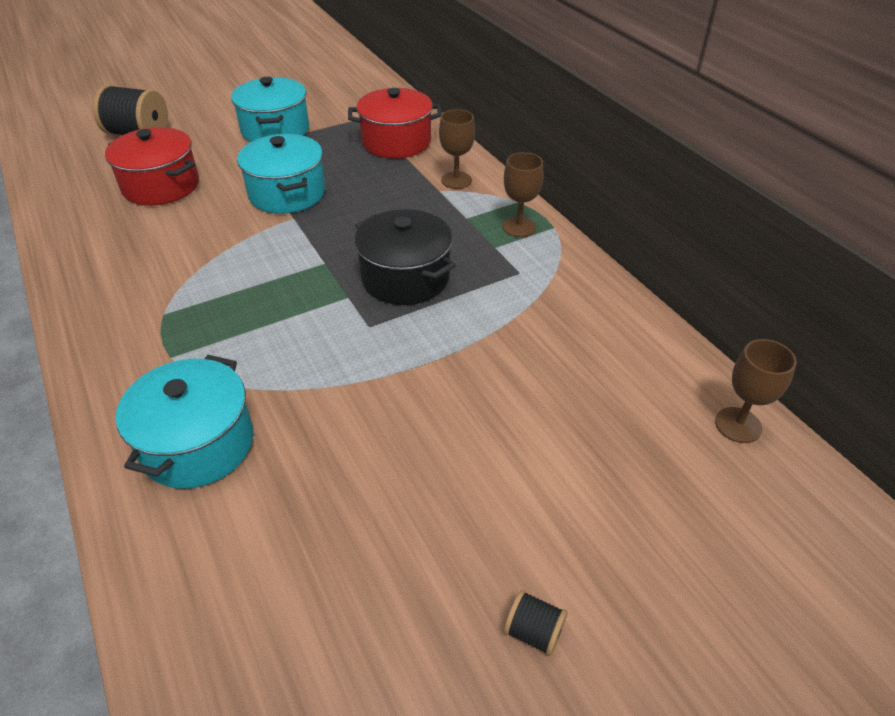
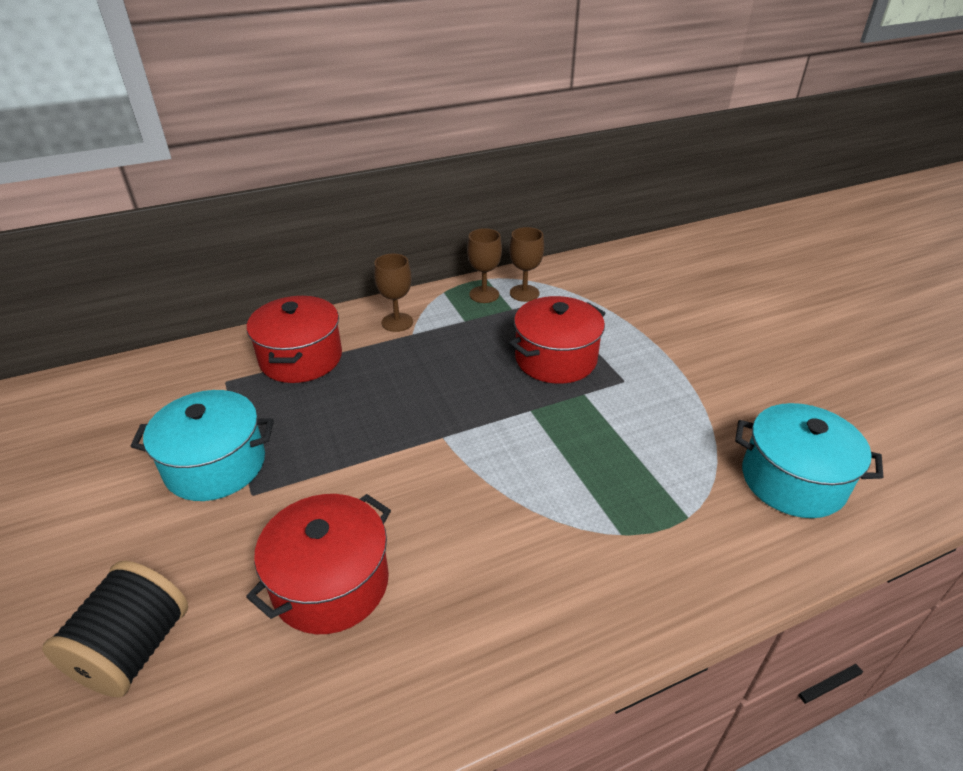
camera: 85 degrees left, 5 degrees down
(287, 193) = (389, 444): turquoise pot -> none
(405, 278) = (555, 359): black pot -> red pot
(533, 632) = (869, 324): black spool -> none
(738, 425) = (694, 241): brown goblet -> brown goblet (524, 293)

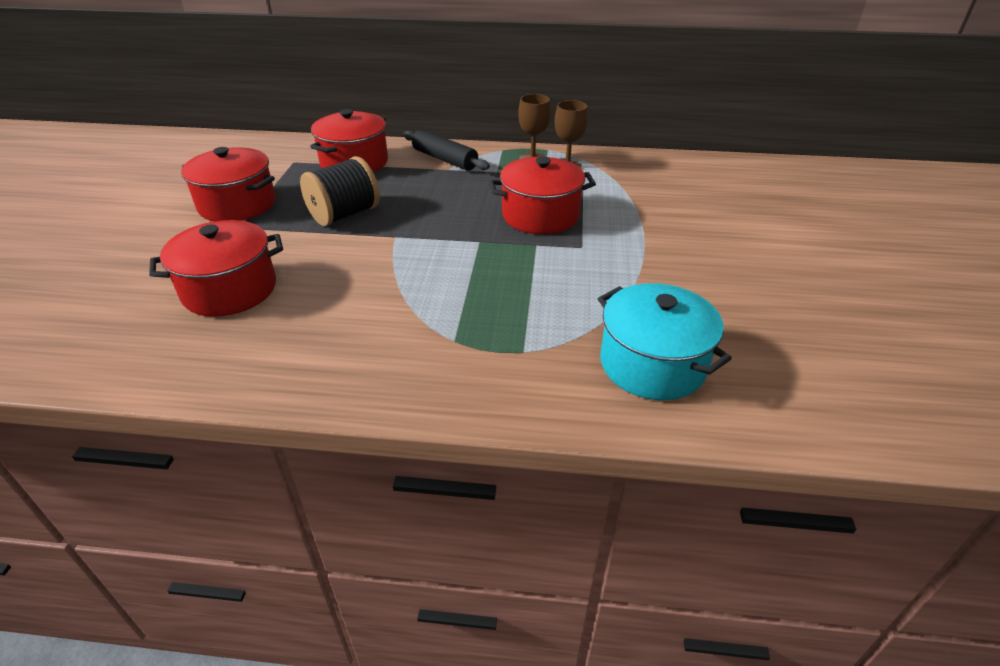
camera: 30 degrees right, 0 degrees up
(133, 650) = (95, 279): black spool -> black spool (344, 214)
(215, 465) = (237, 204): turquoise pot -> red pot
(397, 322) = (444, 159): brown goblet -> black rolling pin

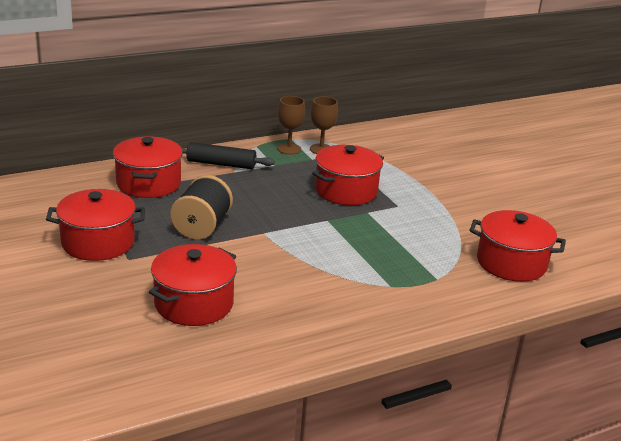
camera: 35 degrees left, 10 degrees down
(652, 364) = (511, 263): turquoise pot -> red pot

